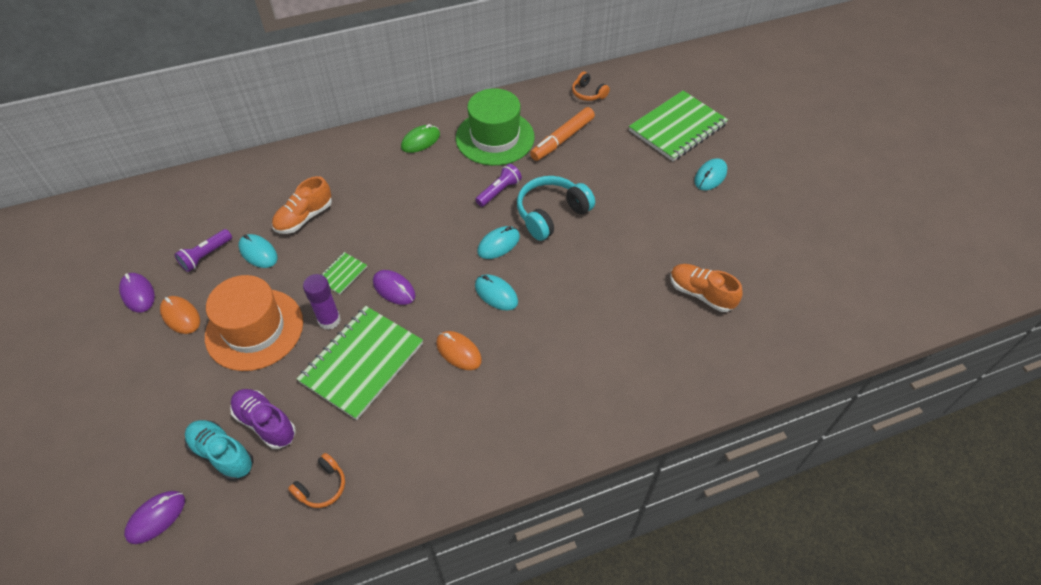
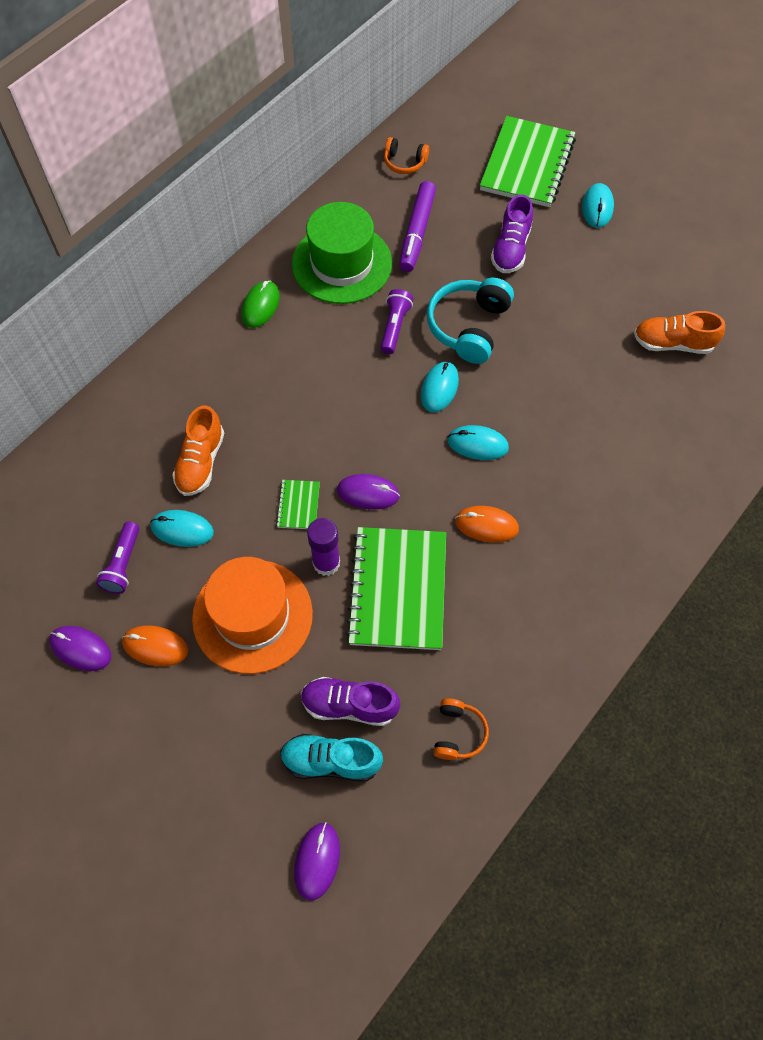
camera: 30 degrees left, 10 degrees up
(562, 139) = (417, 232): orange marker -> purple marker
(622, 177) = (510, 249): none -> purple shoe

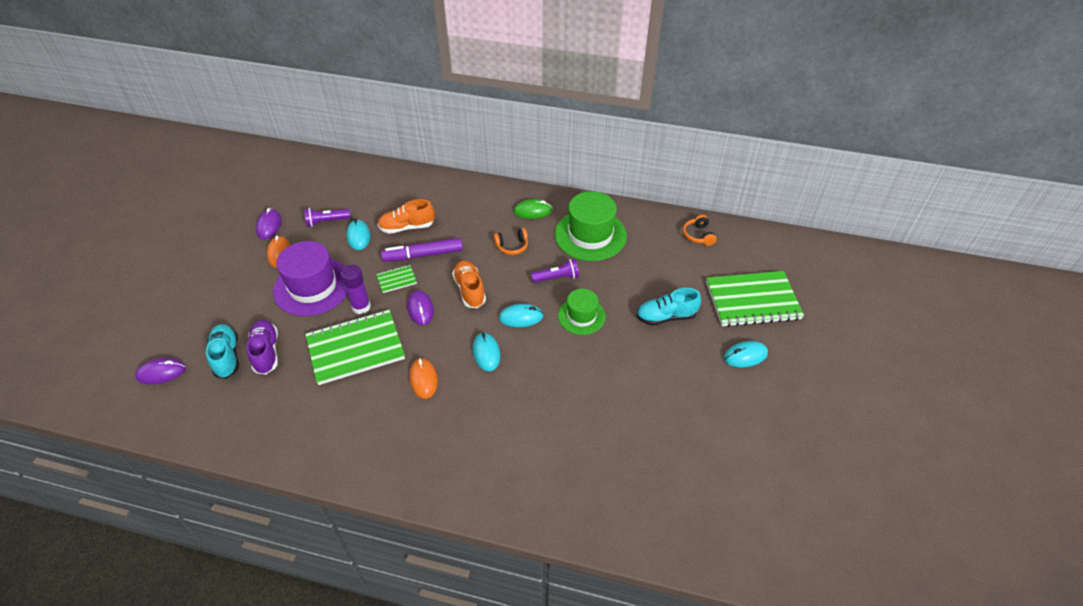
camera: 65 degrees right, 15 degrees down
(252, 616) = (312, 286): orange hat -> purple hat
(417, 232) = (643, 262): purple marker -> purple marker (423, 255)
(458, 733) = (261, 415): orange headphones -> orange headphones (512, 246)
(469, 327) = (581, 316): turquoise headphones -> green hat
(510, 249) = (666, 316): purple shoe -> turquoise shoe
(672, 343) = (646, 447): orange shoe -> orange shoe (470, 290)

